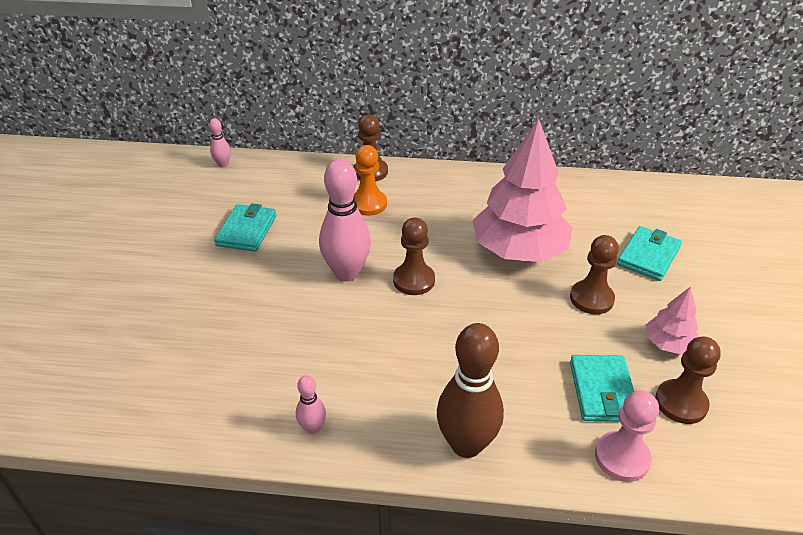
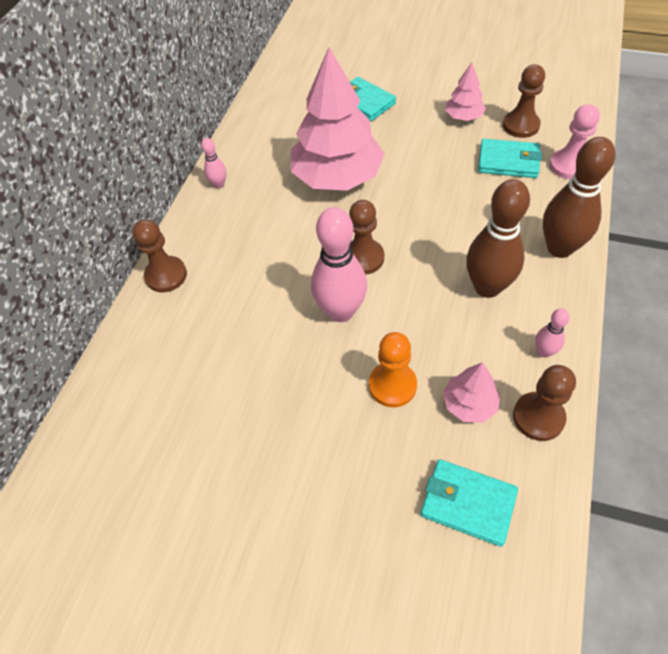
camera: 75 degrees left, 15 degrees up
(223, 165) = (79, 440): pink bowling pin -> pink bowling pin (219, 184)
(247, 231) = (240, 408): turquoise wallet -> turquoise wallet (468, 503)
(249, 369) = (469, 404): none -> pink tree
(368, 204) = (228, 283): orange pawn -> orange pawn (392, 385)
(393, 377) = (487, 287): none -> brown bowling pin
(591, 299) = (408, 145): brown pawn -> brown pawn (538, 417)

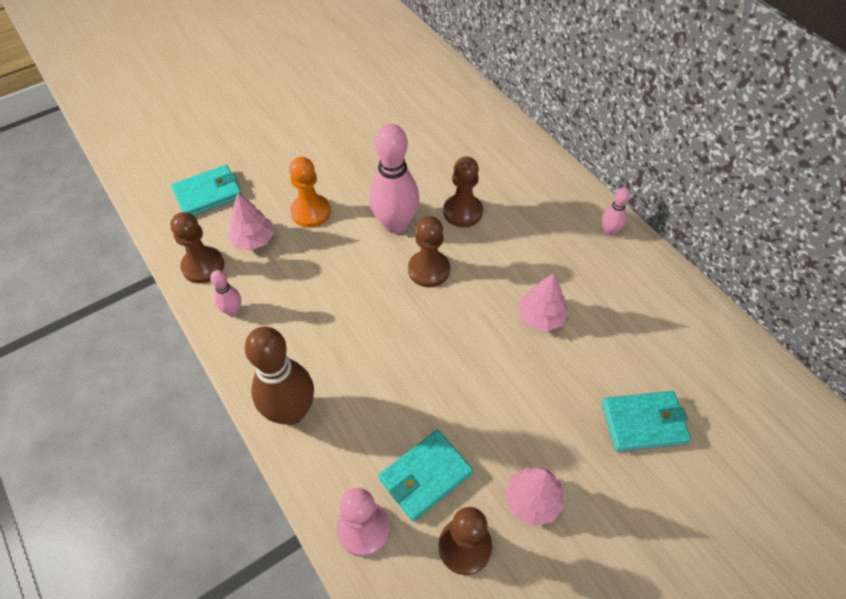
camera: 125 degrees right, 0 degrees up
(166, 275) = (530, 154): brown pawn -> brown pawn (462, 212)
(337, 177) = (541, 316): pink tree -> pink tree, size x0.46
(487, 287) = (316, 325): brown bowling pin -> none

